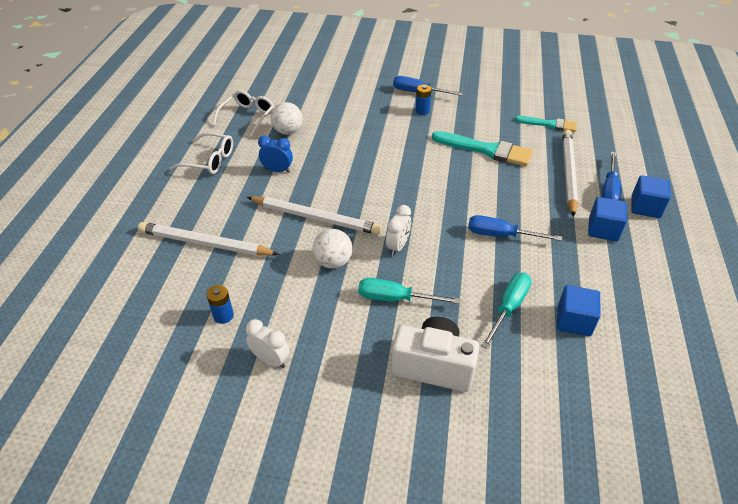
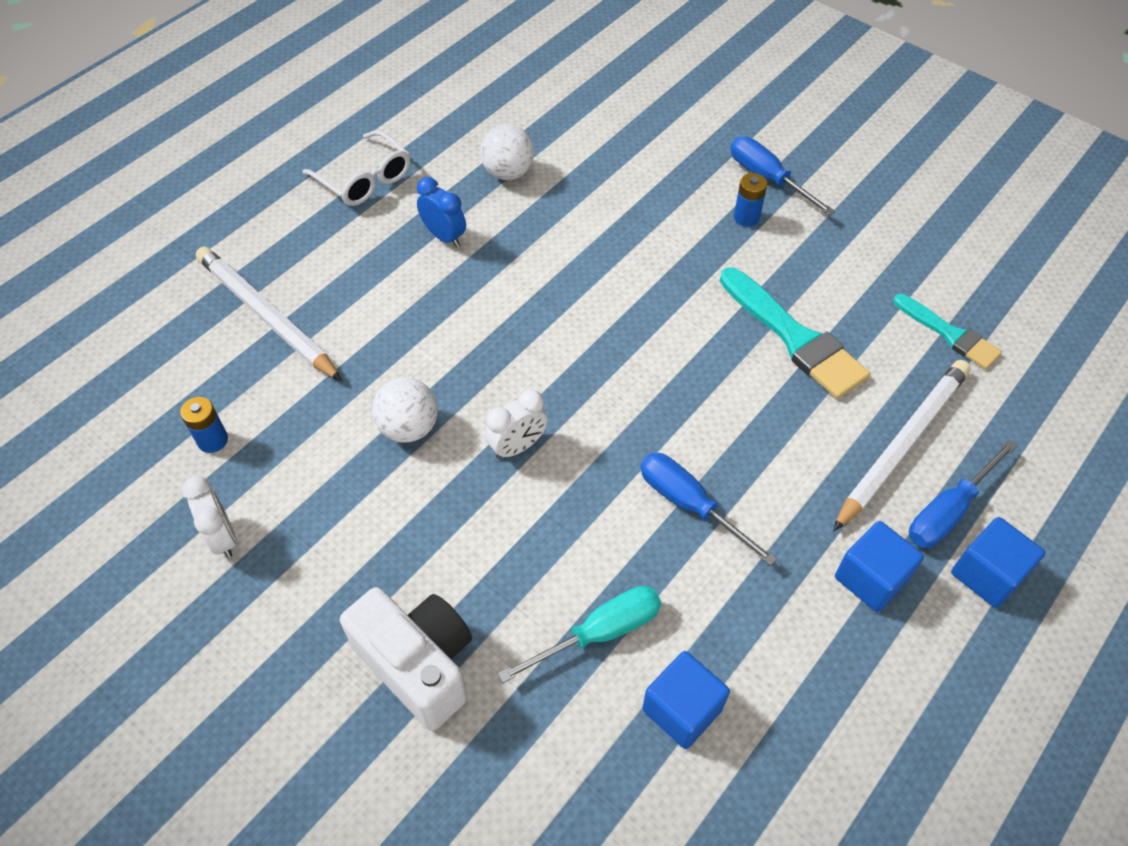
camera: 30 degrees right, 10 degrees up
(248, 117) = (469, 123): white glasses -> none
(315, 218) = (438, 342): white pencil -> none
(395, 298) = (449, 531): turquoise screwdriver -> none

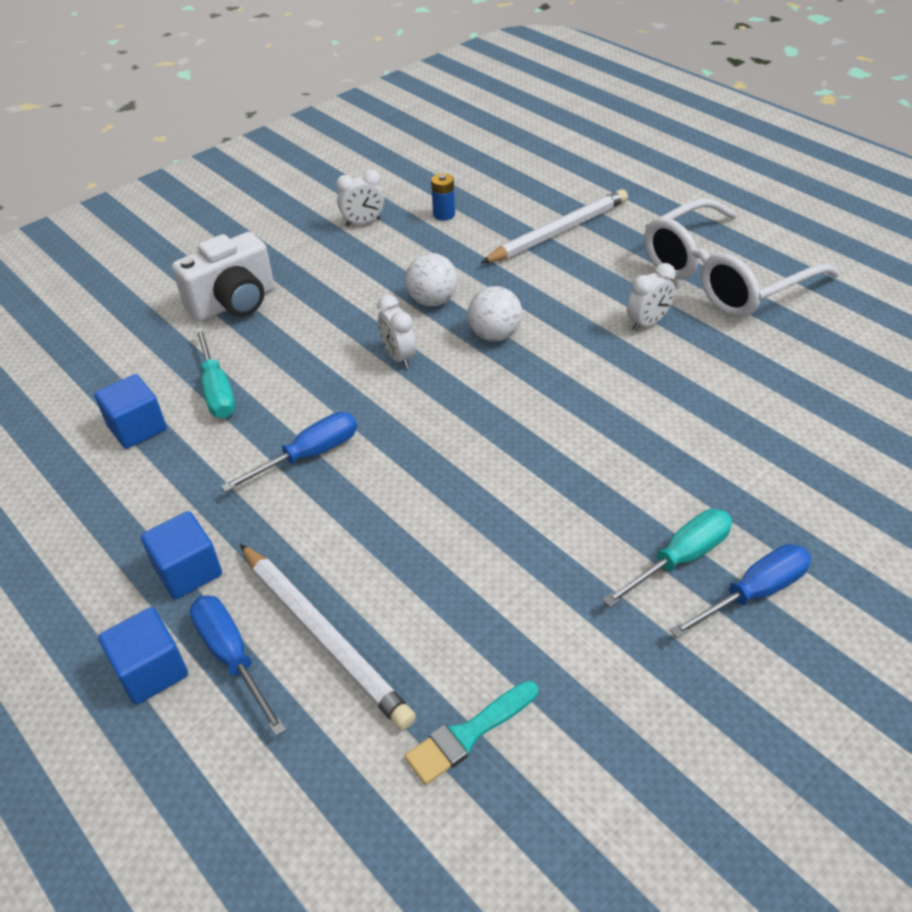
camera: 100 degrees right, 10 degrees down
(364, 179) = (723, 277): white glasses -> white glasses, size x1.85
(444, 236) = (647, 323): blue clock -> white clock
(508, 172) = (742, 368): white ball -> white ball (495, 335)
(746, 217) = (680, 558): blue battery -> turquoise screwdriver
(794, 338) = (486, 569): turquoise brush -> none

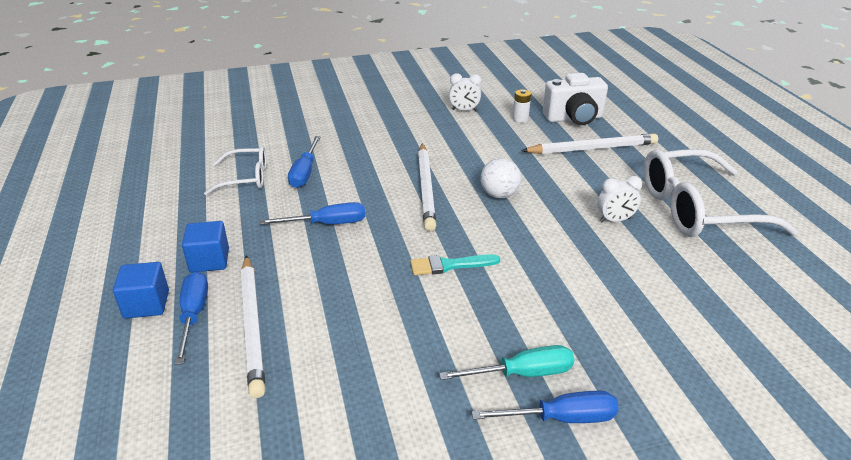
camera: 25 degrees right, 10 degrees down
(137, 428) = (246, 178): blue cube -> white glasses
(217, 390) = (305, 173): turquoise screwdriver -> blue screwdriver
(234, 303) = (352, 131): white camera -> white camera (574, 118)
(398, 357) = (426, 188): white clock -> white pencil
(432, 301) = (473, 164): white ball -> none
(444, 214) = (520, 119): blue battery -> white battery
(468, 734) = (290, 419): turquoise brush -> turquoise brush (449, 265)

